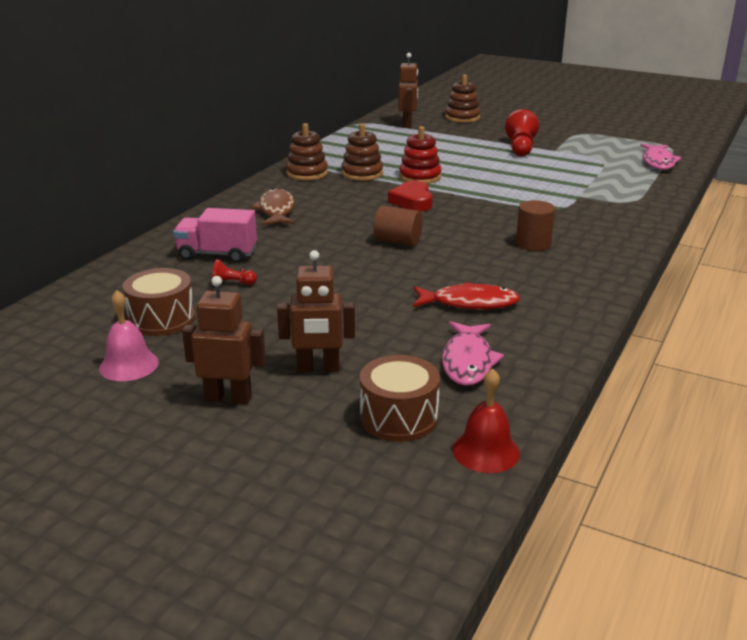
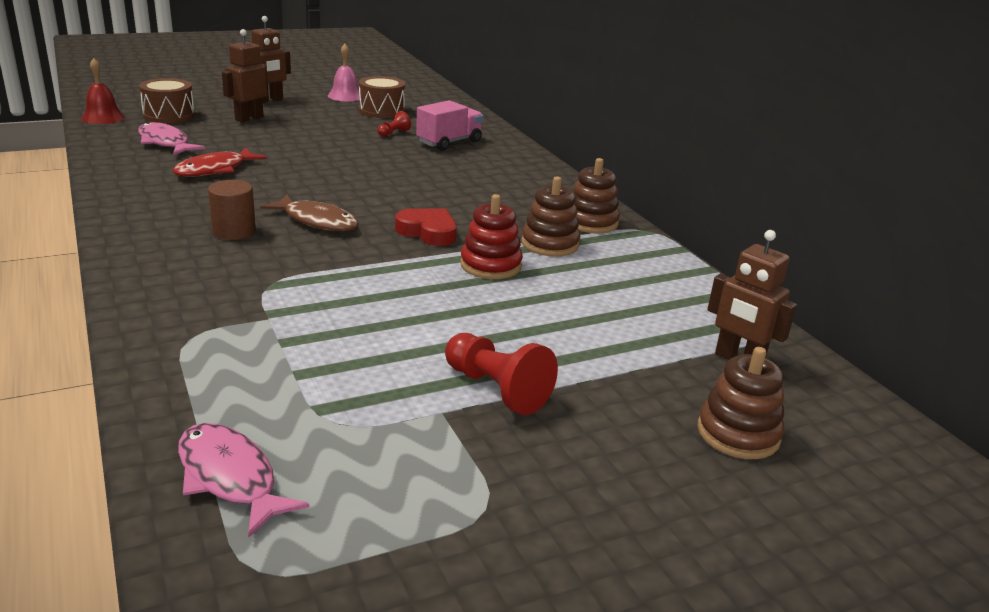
camera: 125 degrees right, 0 degrees up
(276, 210) = (505, 180): brown fish -> brown fish (317, 221)
(397, 241) = (355, 191): brown cylinder -> none

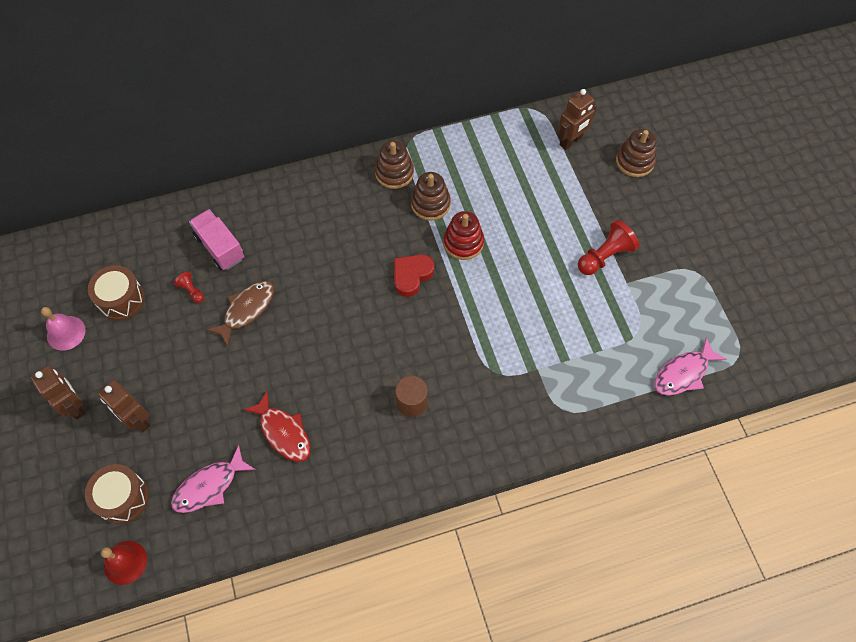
camera: 80 degrees left, 35 degrees up
(317, 221) = (393, 347): brown fish -> brown fish (246, 310)

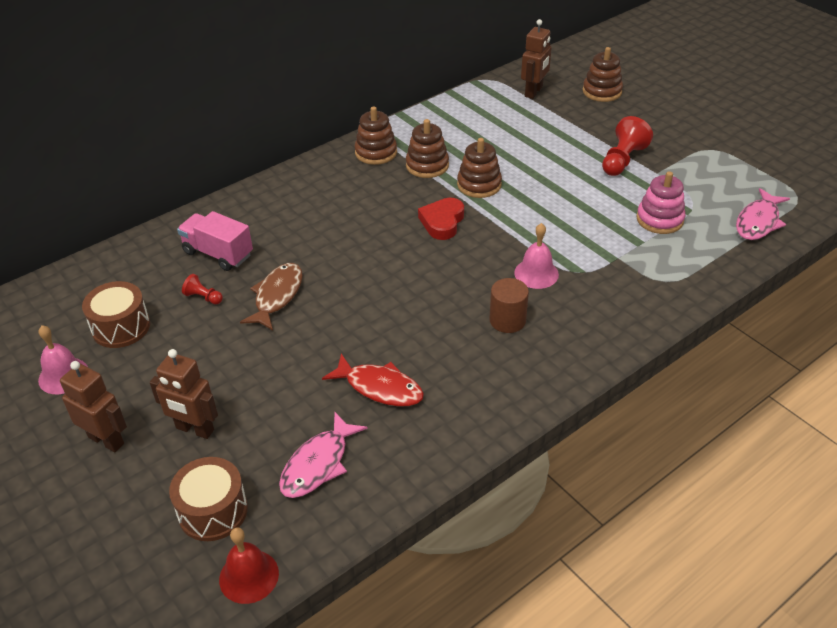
camera: 20 degrees left, 20 degrees down
(460, 361) = (536, 273): none -> pink bell
(463, 243) = (479, 185): red stacking toy -> brown stacking toy
(597, 339) = (659, 219): none -> pink stacking toy

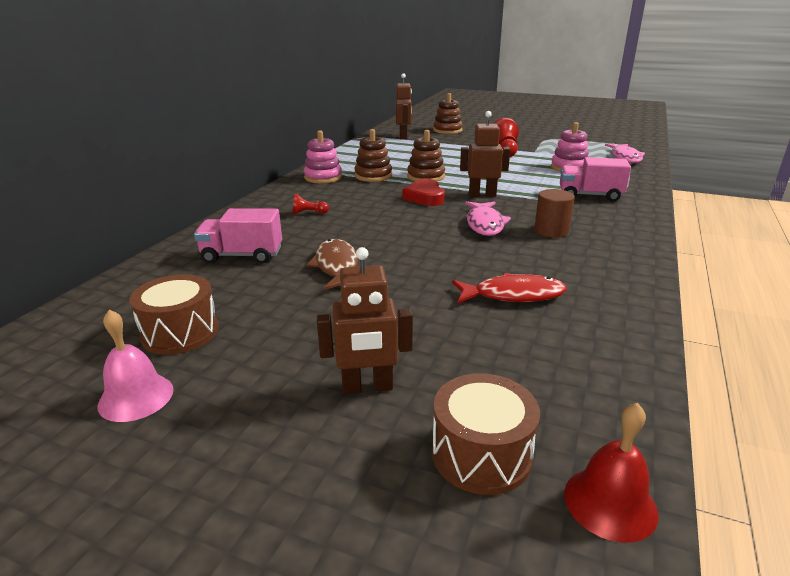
camera: 30 degrees left, 15 degrees down
(106, 440) = (261, 439): brown robot -> brown robot (482, 195)
(203, 297) = (259, 286): red pawn -> red pawn (309, 213)
(318, 464) = (537, 366): pink fish -> pink fish (485, 224)
(376, 152) = (323, 177): brown stacking toy -> pink stacking toy
(536, 273) = (532, 205): pink bell -> none
(618, 279) = (590, 195): none -> pink truck

